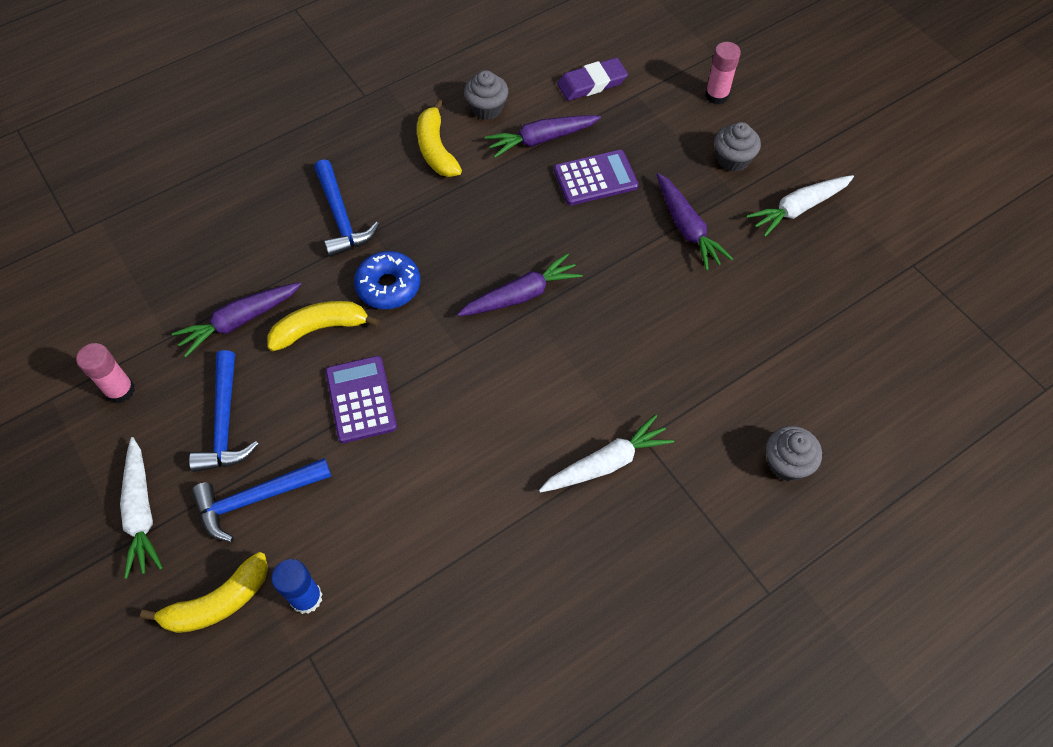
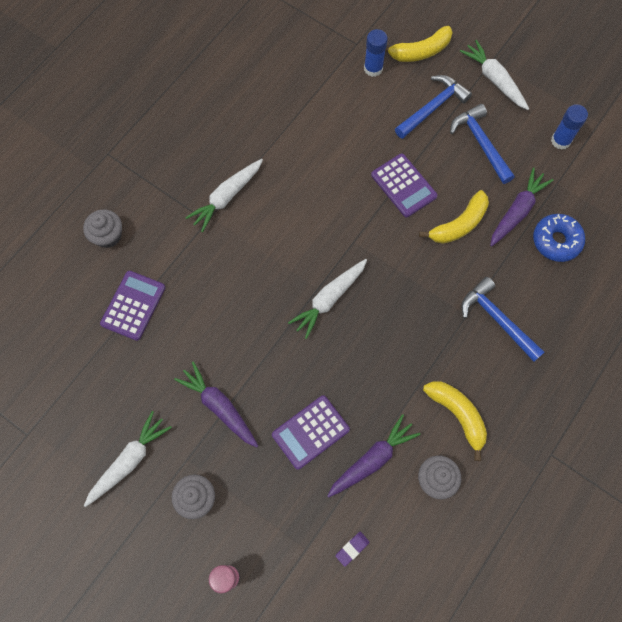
camera: 160 degrees right, 10 degrees up
(120, 390) = (560, 141): pink glue stick -> blue glue stick
(218, 602) = (420, 51): yellow banana -> yellow banana turned 150 degrees counterclockwise
(388, 286) = (429, 273): blue donut -> blue donut (556, 241)
(521, 295) = (329, 299): purple carrot -> white carrot
(592, 83) = (352, 548): purple eraser -> purple eraser, size x0.53
(766, 362) = (133, 305): none -> purple calculator

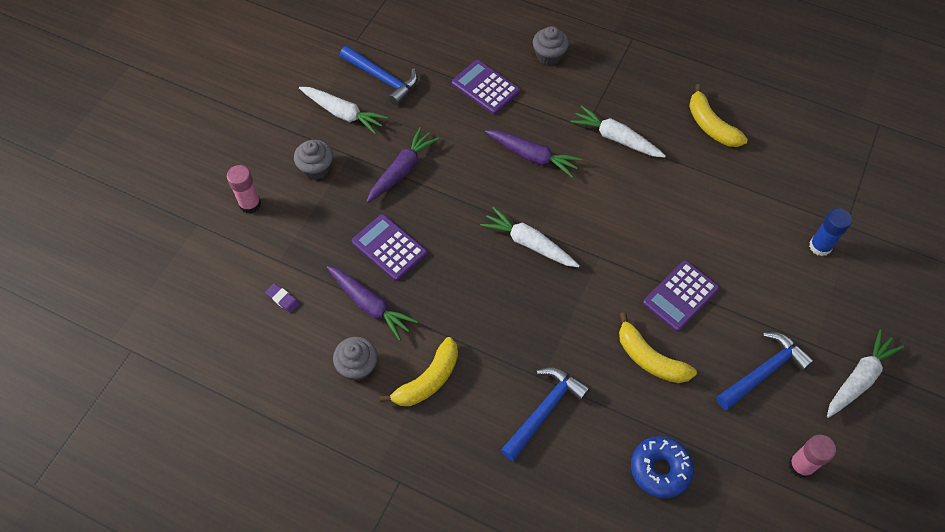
camera: 80 degrees right, 10 degrees down
(133, 305) = (485, 88): purple calculator -> purple calculator turned 150 degrees counterclockwise
(420, 51) = (864, 292): yellow banana -> yellow banana (711, 125)
(433, 107) = (793, 314): blue hammer -> blue hammer (383, 79)
(517, 211) = (686, 421): purple carrot -> purple carrot (532, 156)
(560, 141) = (801, 465): blue glue stick -> pink glue stick

